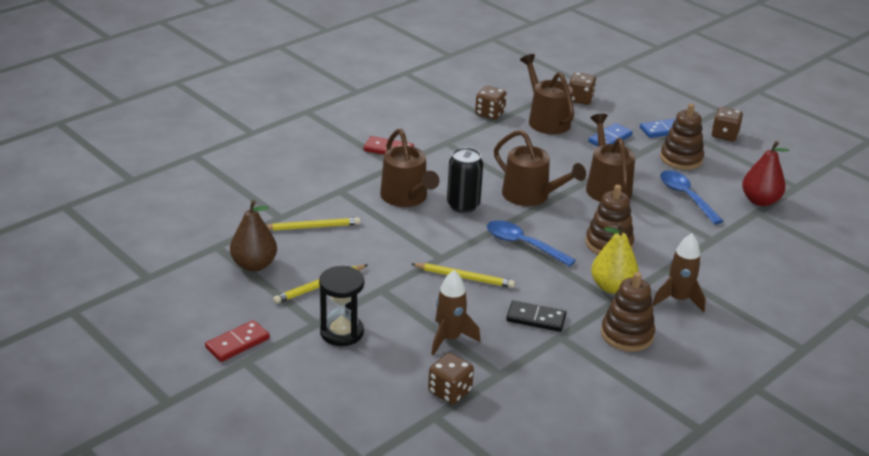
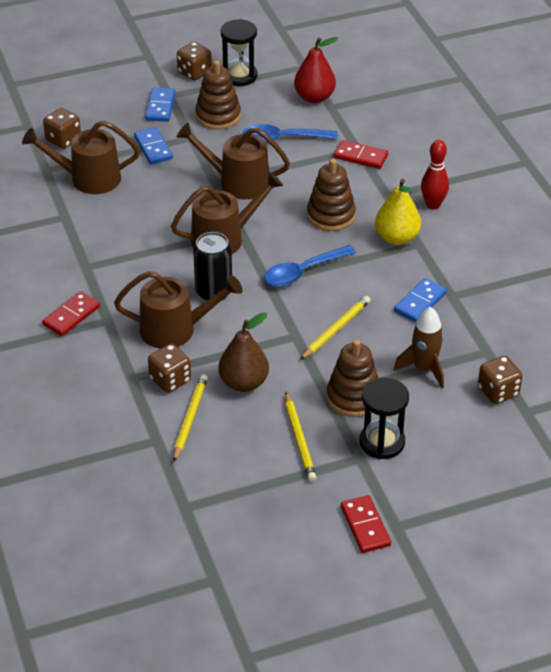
camera: 65 degrees left, 10 degrees up
(254, 265) = (236, 482): brown pear -> brown pear (243, 383)
(490, 114) = (47, 215): brown dice -> brown dice (170, 380)
(536, 318) = (420, 302): black domino -> blue domino
(627, 334) = (467, 254): brown stacking toy -> brown stacking toy (353, 397)
(678, 299) = (433, 205): brown rocket -> red bowling pin
(704, 243) = (360, 157): none -> red domino
(745, 157) = (239, 76): none -> black hourglass

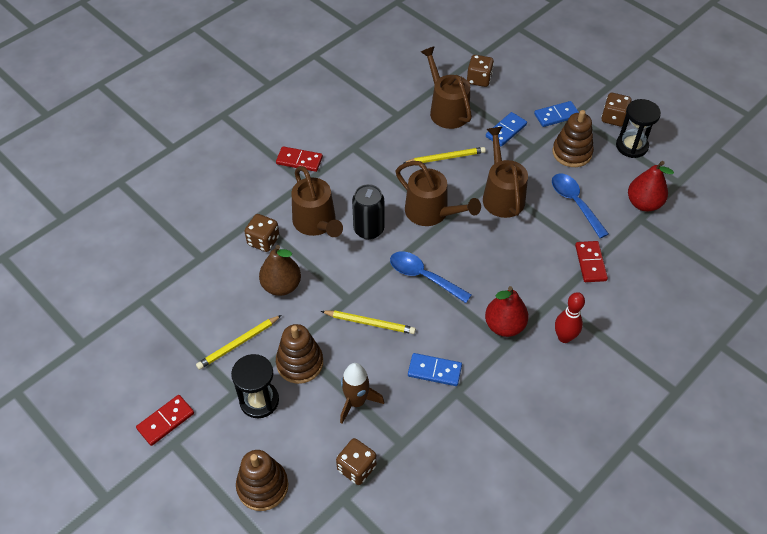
camera: 65 degrees right, 10 degrees up
(190, 419) = (230, 268): yellow pencil -> yellow pencil (445, 158)
(331, 215) = (502, 270): brown stacking toy -> brown stacking toy (262, 486)
(397, 238) = (504, 326): yellow pear -> red pear

